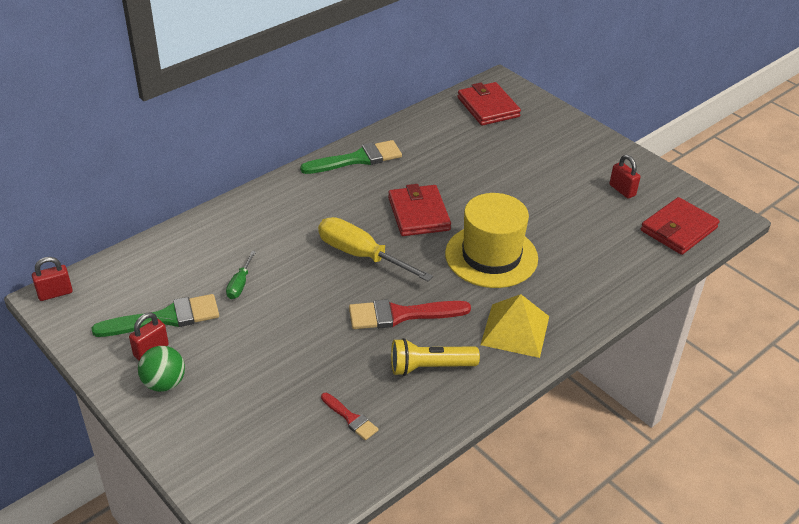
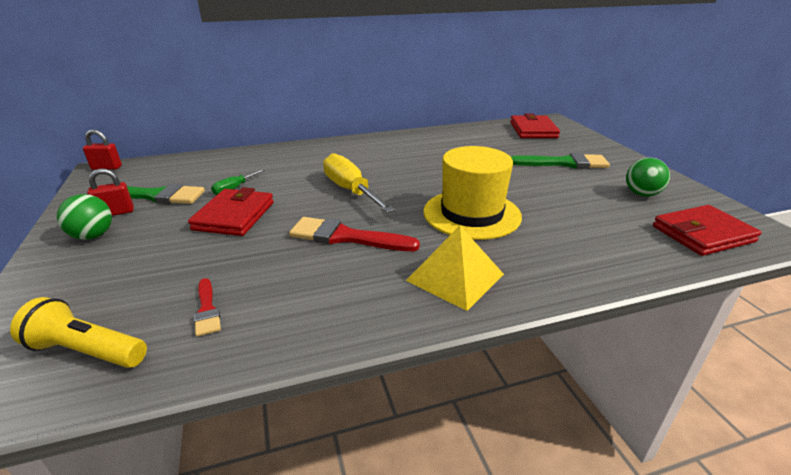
camera: 25 degrees right, 10 degrees down
(357, 159) = (402, 140): green brush -> green brush (563, 163)
(418, 214) = (424, 175): red wallet -> red wallet (234, 216)
(429, 367) = (334, 286): yellow flashlight -> yellow flashlight (86, 351)
(622, 190) = (641, 194): red padlock -> green ball

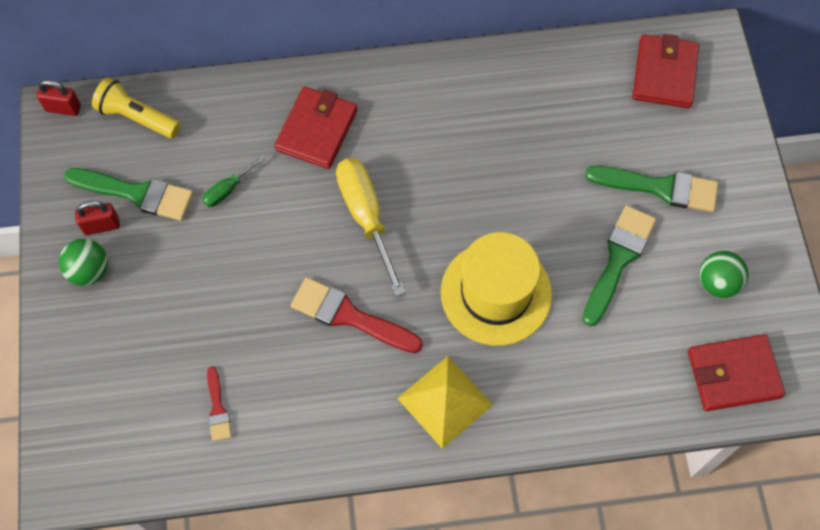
camera: 10 degrees right, 35 degrees up
(86, 351) = (129, 442): yellow flashlight -> yellow flashlight (137, 117)
(234, 216) = (231, 254): red wallet -> red wallet (316, 130)
(558, 191) = (618, 259): none -> green brush

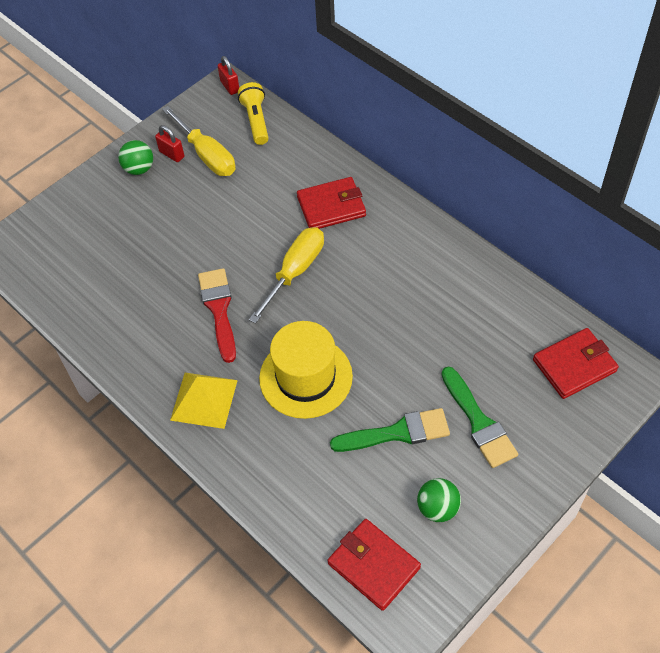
camera: 55 degrees right, 10 degrees down
(136, 194) = (206, 155): green brush -> yellow screwdriver
(217, 408) = (103, 286): red brush -> none
(228, 189) = (249, 193): green screwdriver -> none

